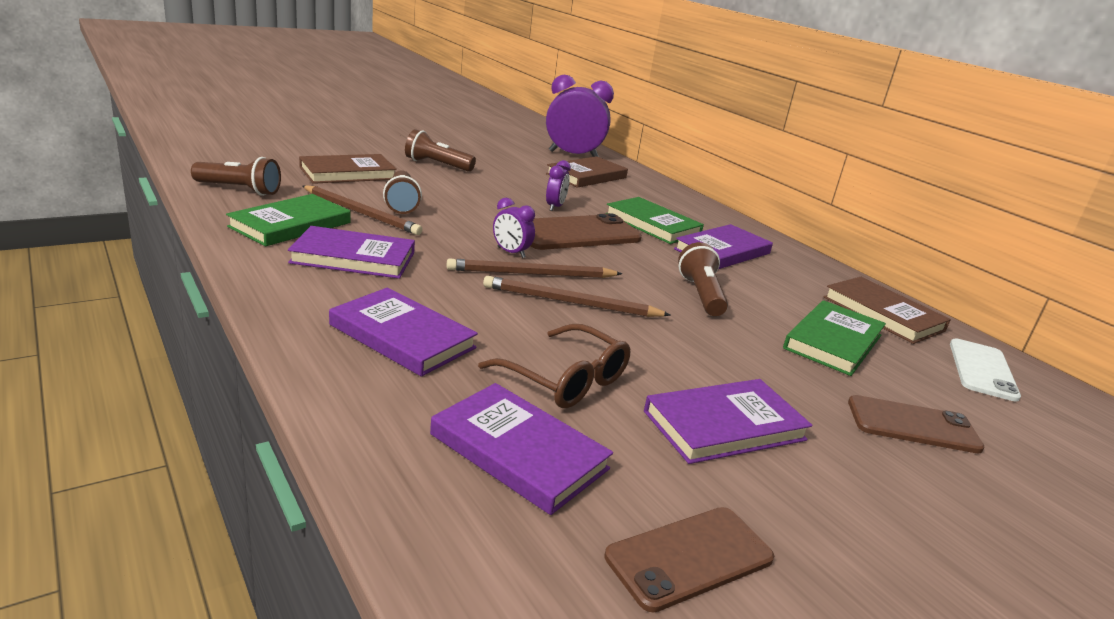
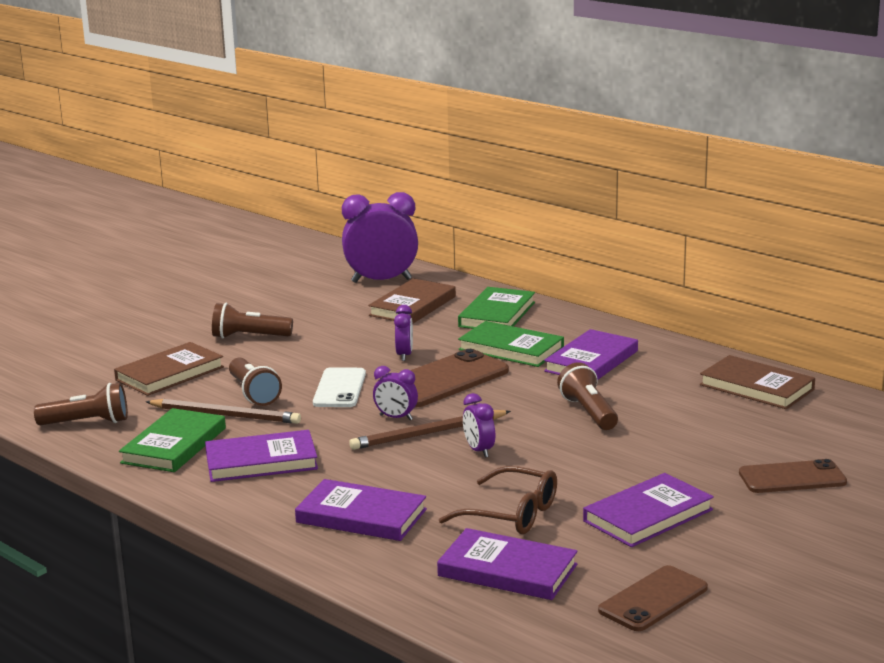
camera: 10 degrees left, 5 degrees down
(571, 302) = (479, 450): brown pencil -> purple clock
(833, 342) = (717, 426): green book -> green book (497, 314)
(982, 370) = (847, 417): white phone -> white phone (339, 388)

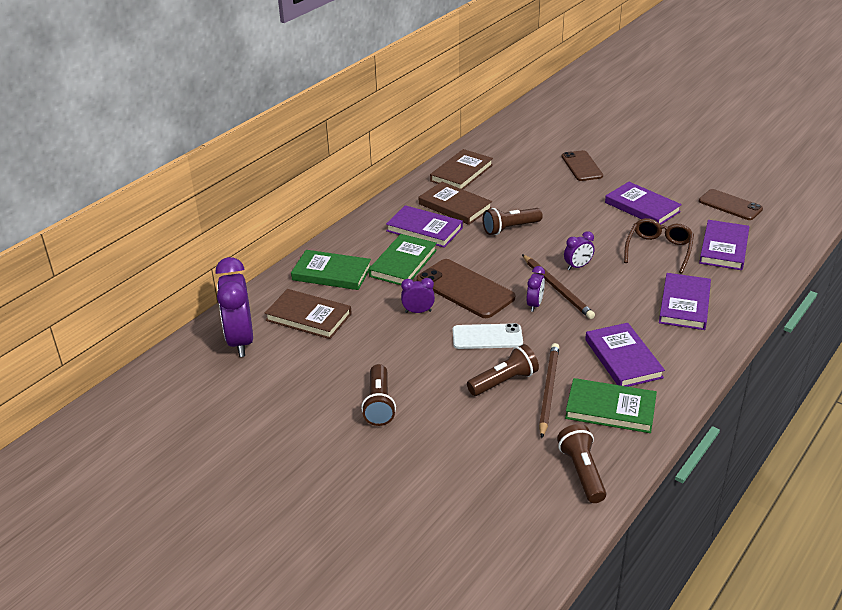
camera: 95 degrees left, 15 degrees up
(169, 373) = (468, 441): brown book -> brown book (455, 206)

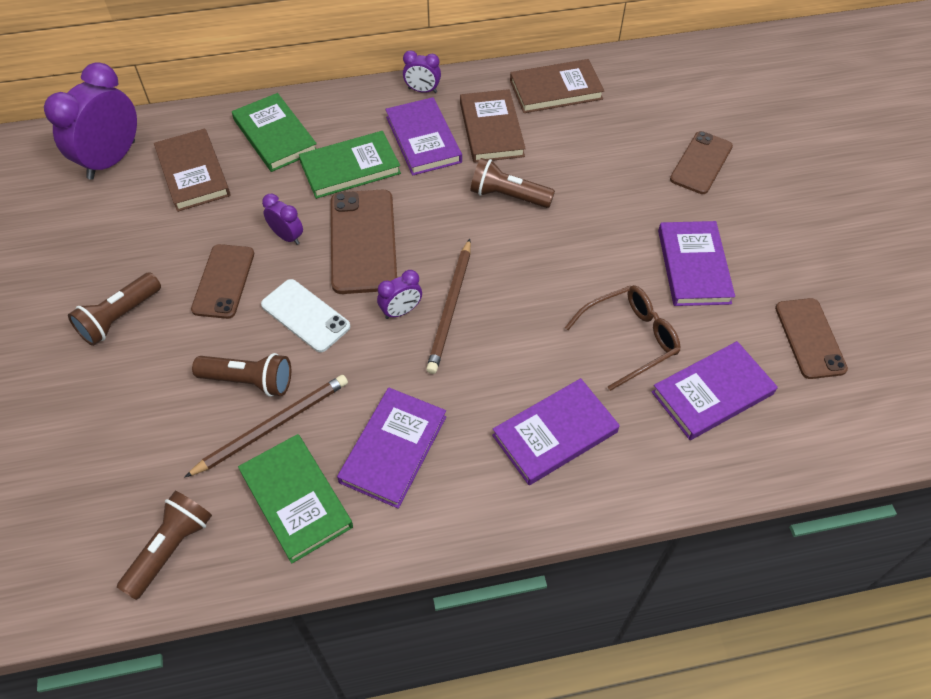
camera: 40 degrees right, 20 degrees up
(415, 351) = (223, 281): none -> brown phone
(578, 266) = (510, 295): purple clock -> purple clock (422, 90)

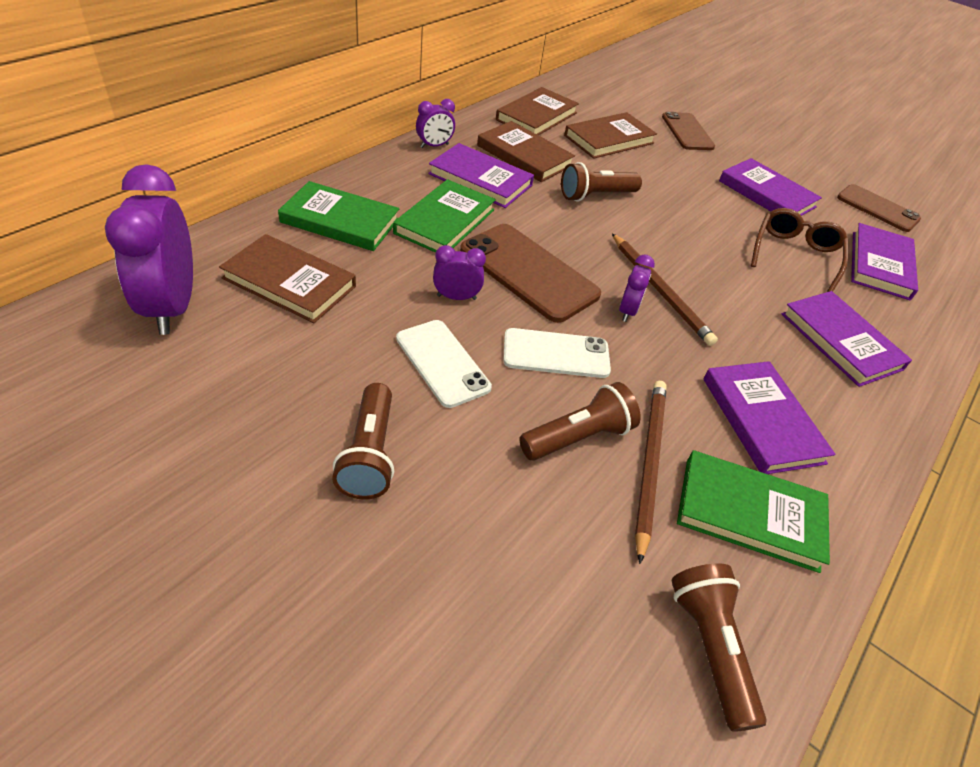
camera: 45 degrees left, 10 degrees down
(223, 281) = (442, 363): brown phone -> white phone
(555, 434) = (840, 341): purple book -> purple book turned 45 degrees counterclockwise
(599, 141) = (609, 139): none -> brown book

